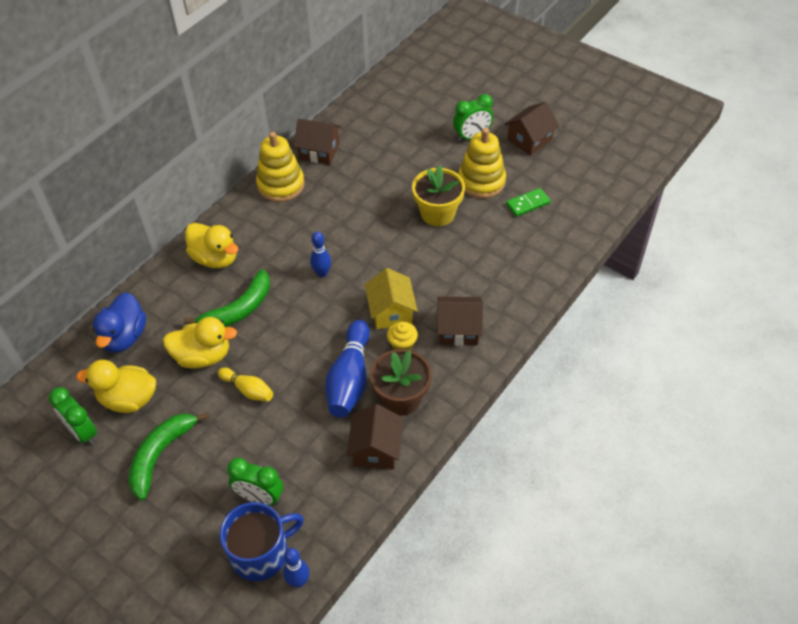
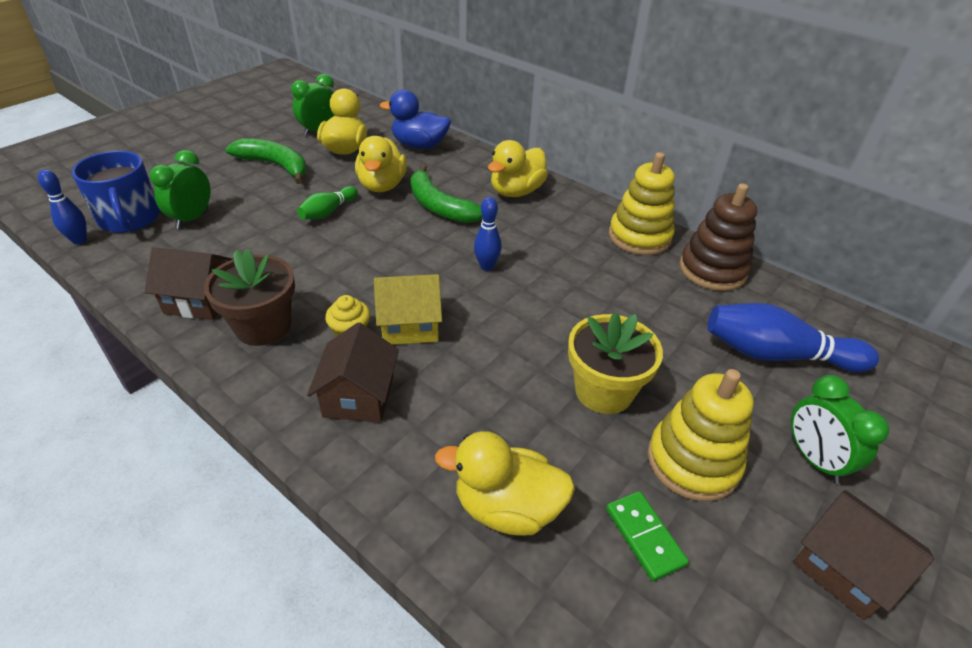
camera: 90 degrees right, 10 degrees down
(248, 390) = (328, 212): yellow bowling pin -> green bowling pin
(319, 151) = (712, 270): brown house -> brown stacking toy
(350, 379) = (312, 283): blue bowling pin -> blue bowling pin (776, 355)
(522, 255) = (507, 507): none -> yellow duck

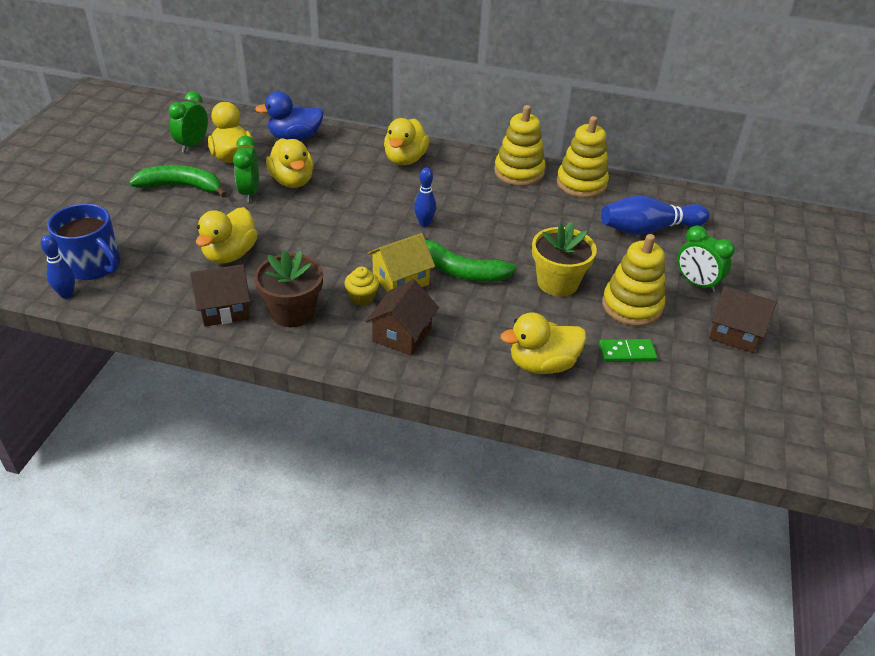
camera: 25 degrees left, 0 degrees up
(192, 218) = (151, 250): green clock -> green clock (249, 193)
(258, 243) = (230, 254): none -> yellow duck
(328, 212) = (265, 214): green bowling pin -> none
(359, 396) = (402, 334): brown house -> brown house turned 45 degrees clockwise
(439, 206) = (353, 186): green banana -> green banana (461, 271)
(644, 536) = (626, 353): green domino -> green domino turned 45 degrees counterclockwise
(712, 270) = (581, 183): brown stacking toy -> yellow stacking toy

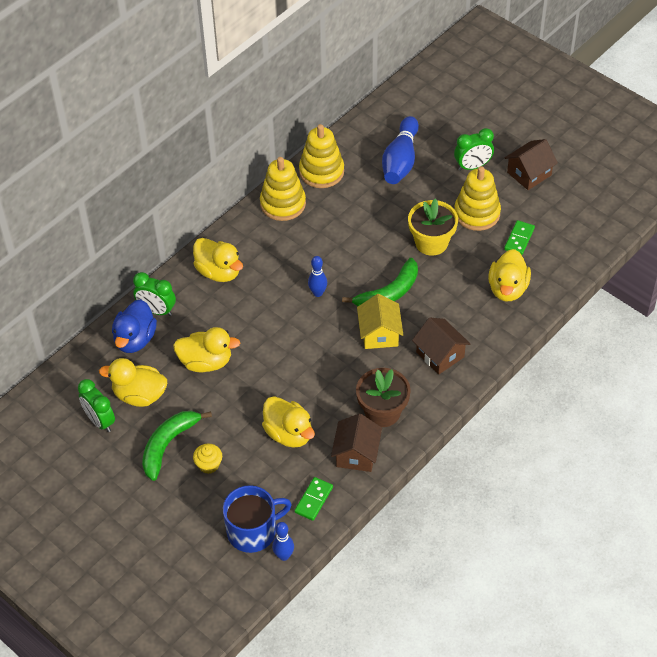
camera: 60 degrees left, 10 degrees up
(149, 295) = (313, 500): none -> green domino
(249, 193) = (206, 397): green clock -> green clock (156, 310)
(362, 297) = (387, 364): yellow cupcake -> yellow cupcake (208, 465)

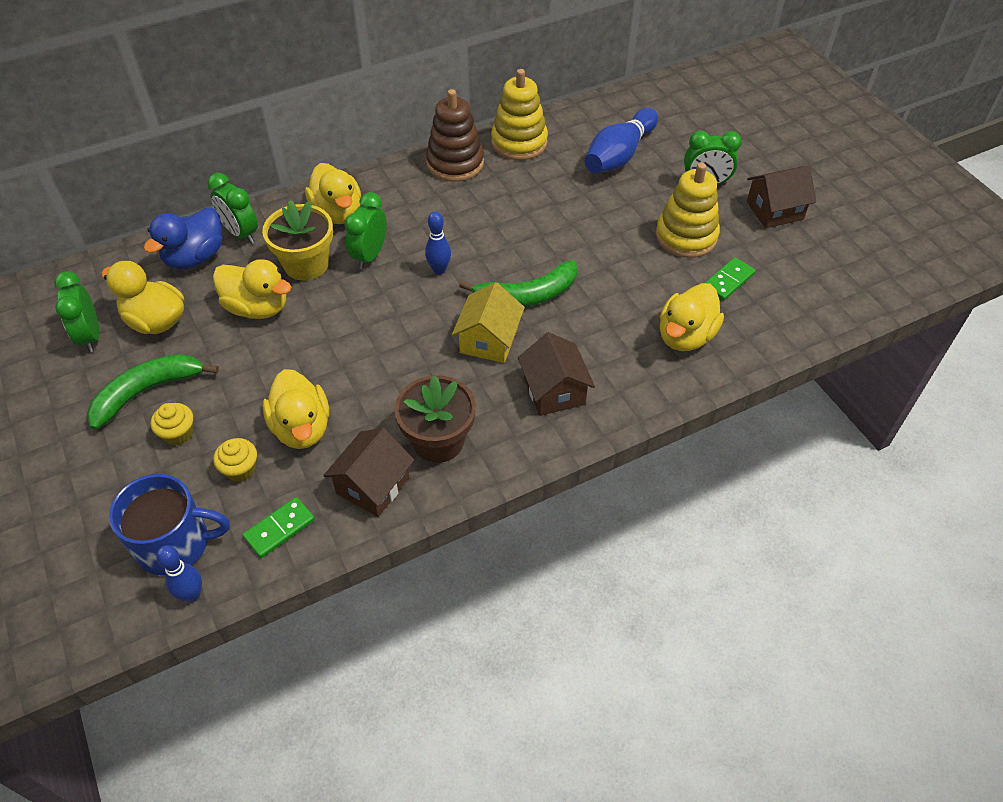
camera: 20 degrees right, 0 degrees up
(262, 298) = (369, 255): none -> green clock
(265, 473) = (240, 469): none -> yellow cupcake
(283, 204) = (455, 163): yellow stacking toy -> brown stacking toy
(431, 242) = (611, 253): yellow flower pot -> yellow flower pot (306, 264)

